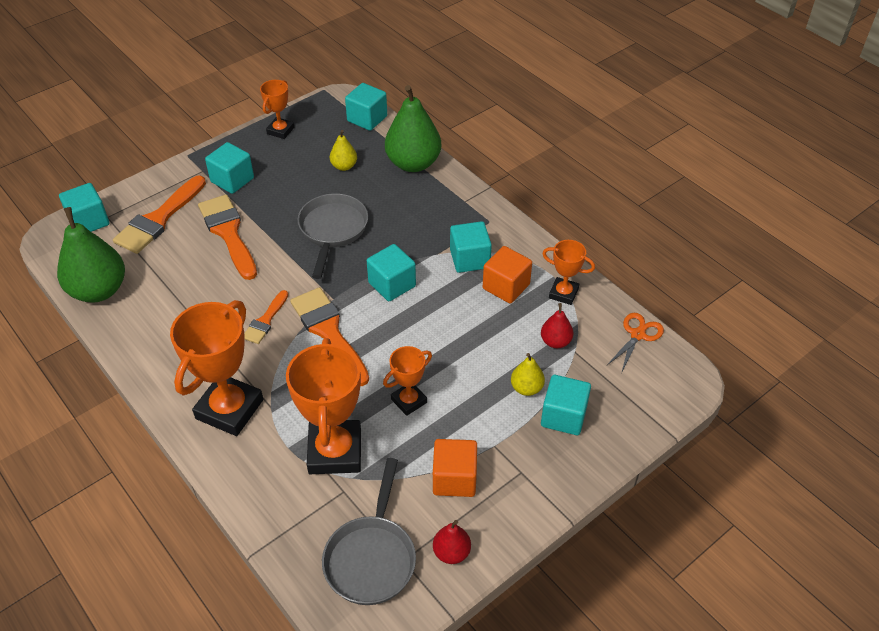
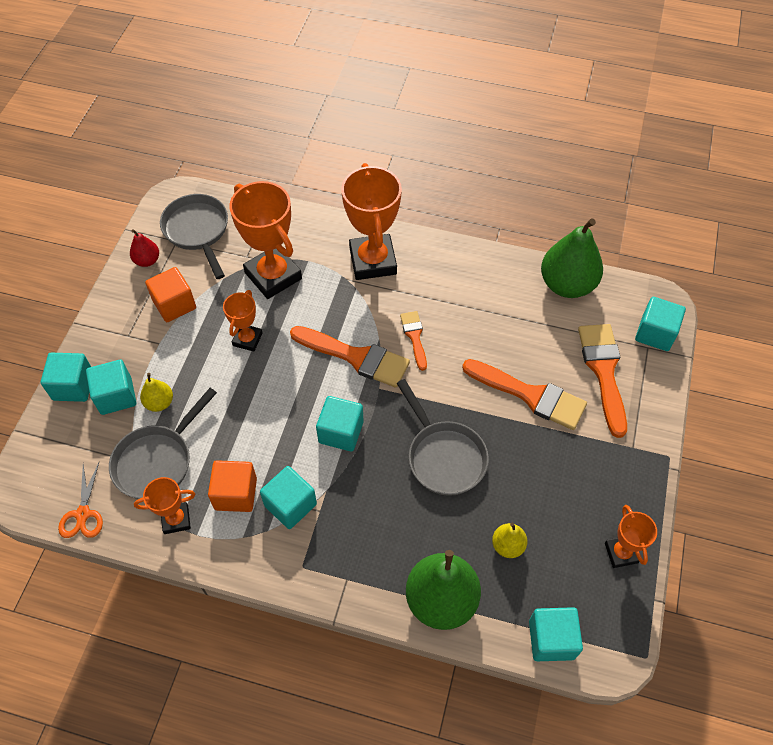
camera: 145 degrees right, 10 degrees up
(232, 180) = (593, 455): turquoise cube -> turquoise cube (73, 386)
(555, 341) = (157, 461): red pear -> grey pan

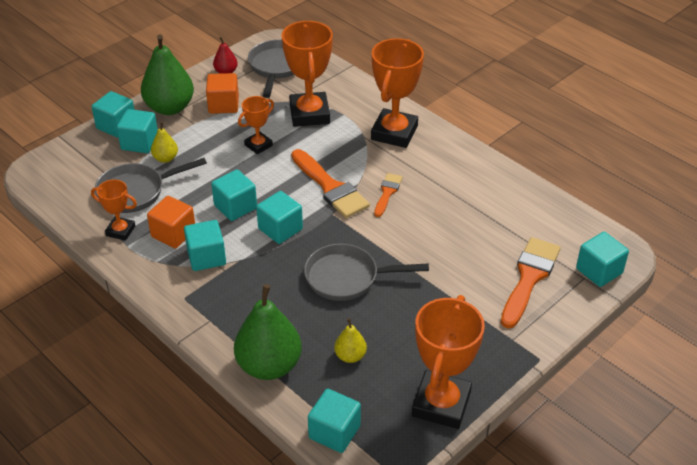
camera: 30 degrees right, 15 degrees down
(83, 514) = (63, 201): orange scissors -> none
(277, 428) = (235, 207): none -> turquoise cube
(444, 457) = (347, 277): grey pan -> grey pan turned 90 degrees clockwise
(530, 395) = (451, 268): orange brush -> none
(567, 284) = (546, 208): green pear -> green pear (170, 107)
(621, 553) = (441, 404): orange trophy -> orange trophy, size x1.88

